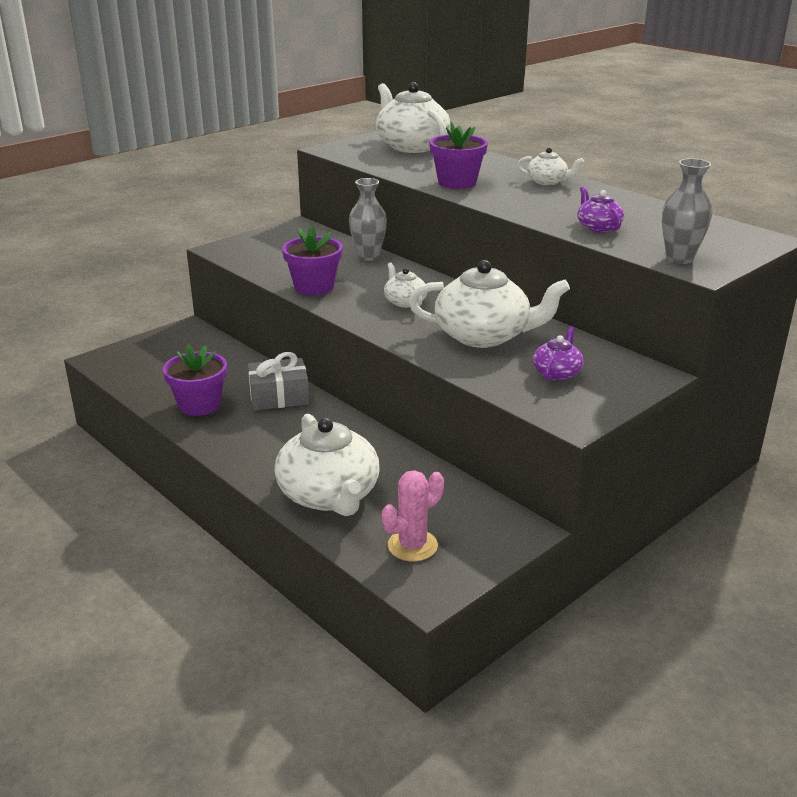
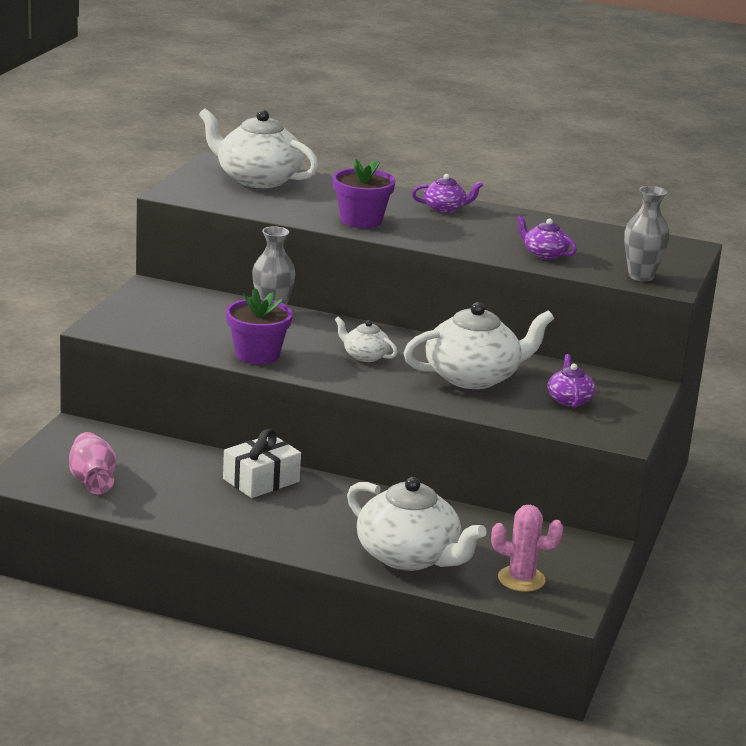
camera: 30 degrees left, 5 degrees down
(151, 370) = (92, 480): none -> pink vase
(199, 405) = (189, 504): purple flower pot -> none
(279, 397) = (261, 480): grey gift -> white gift
(412, 545) = (521, 579): pink cactus -> pink cactus turned 75 degrees clockwise
(547, 181) = (445, 208): white teapot -> purple teapot

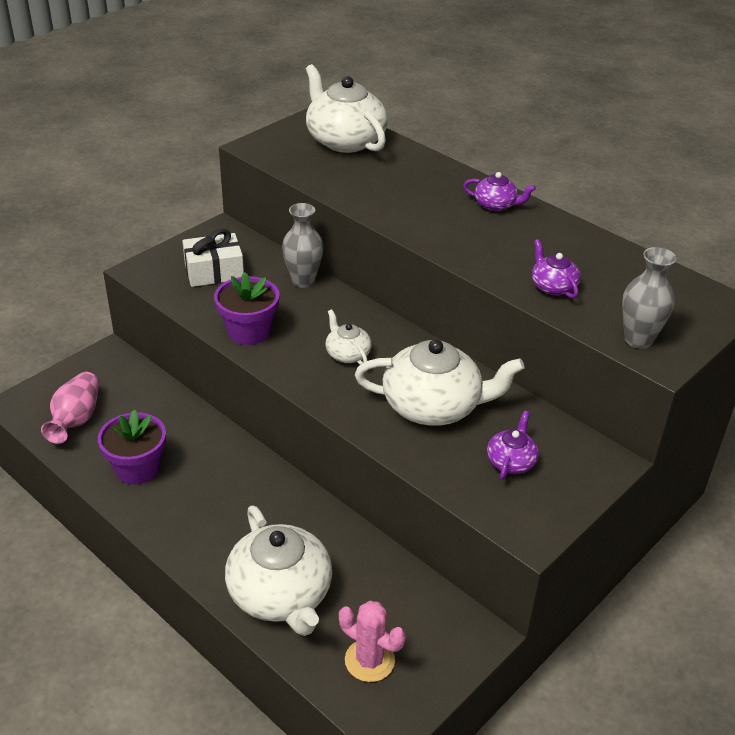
camera: 25 degrees right, 15 degrees up
(261, 480) = (217, 455): white gift -> white gift (214, 271)
(361, 220) = (399, 208): purple flower pot -> purple flower pot (137, 468)

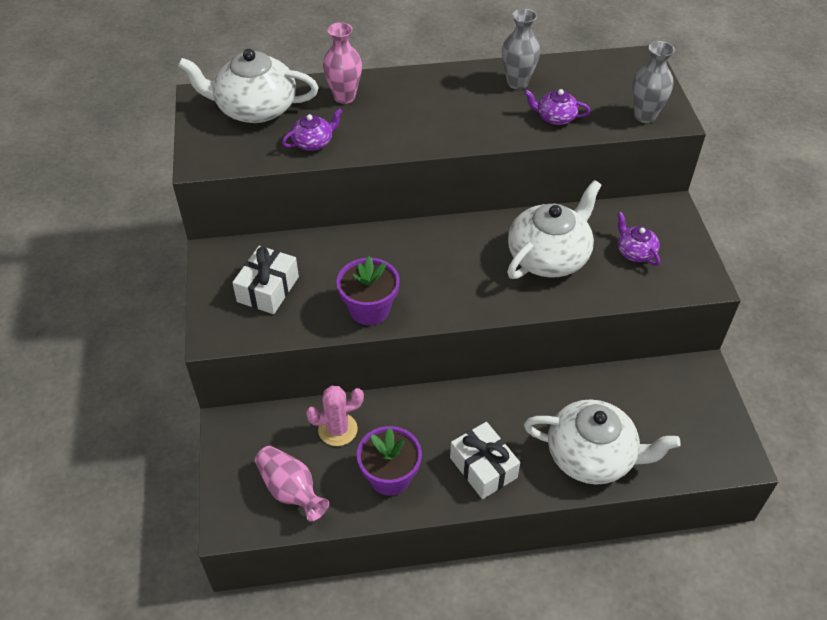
camera: 50 degrees left, 10 degrees up
(198, 523) = (483, 467): none -> white gift
(303, 281) = (338, 243): grey vase -> grey vase (517, 83)
(347, 354) = (451, 268): white teapot -> none
(369, 660) = (684, 439): pink cactus -> pink cactus (338, 429)
(416, 171) = (344, 97): none -> pink vase
(496, 205) = (433, 85): purple teapot -> purple teapot (313, 142)

